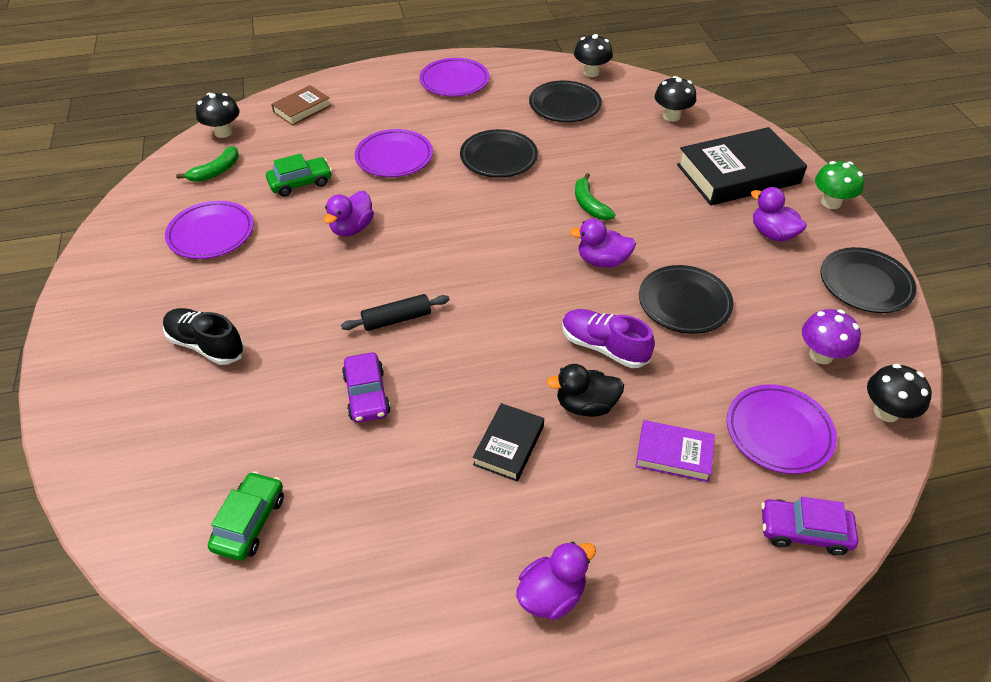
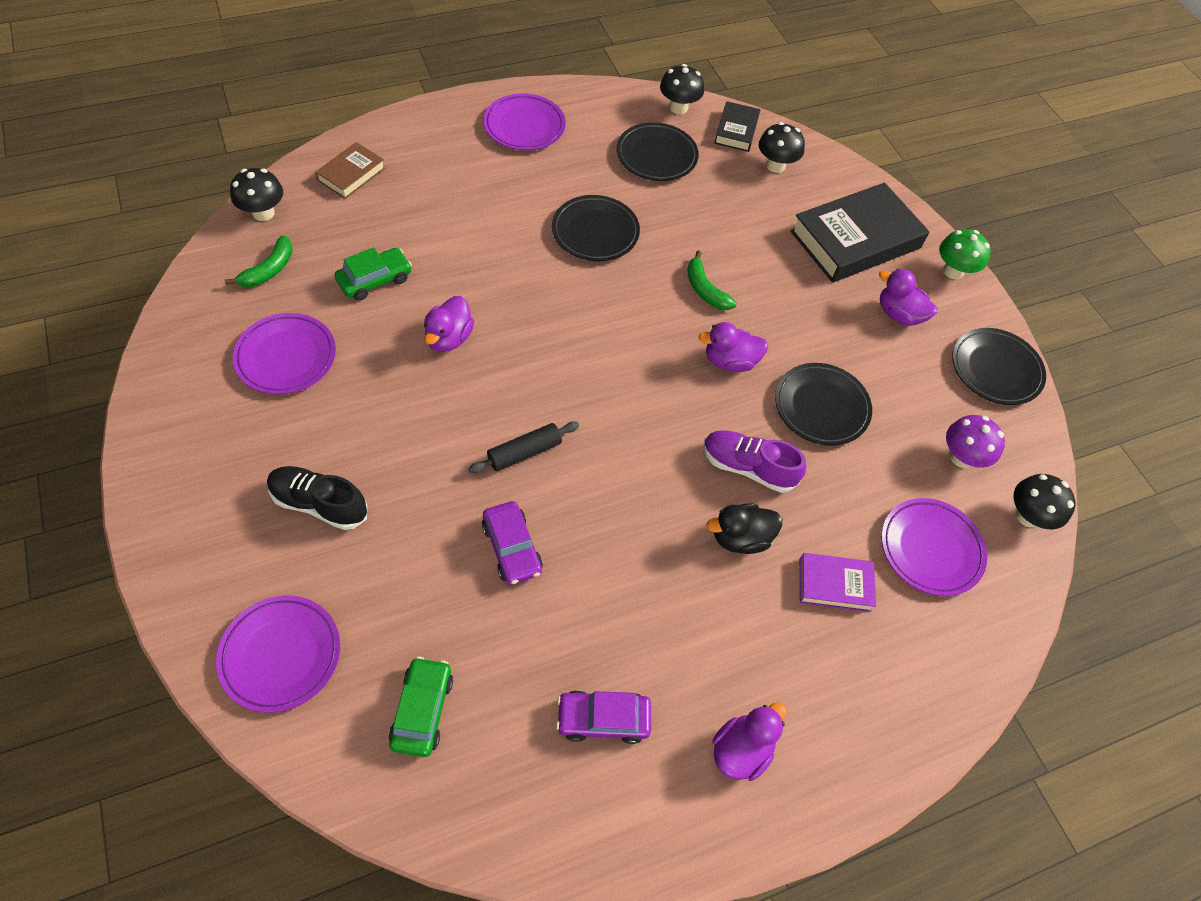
camera: 15 degrees left, 10 degrees up
(394, 157) = (476, 238): purple plate -> purple plate (281, 655)
(509, 445) = (671, 592): black book -> black book (736, 130)
(804, 531) = (965, 654): purple car -> purple car (603, 719)

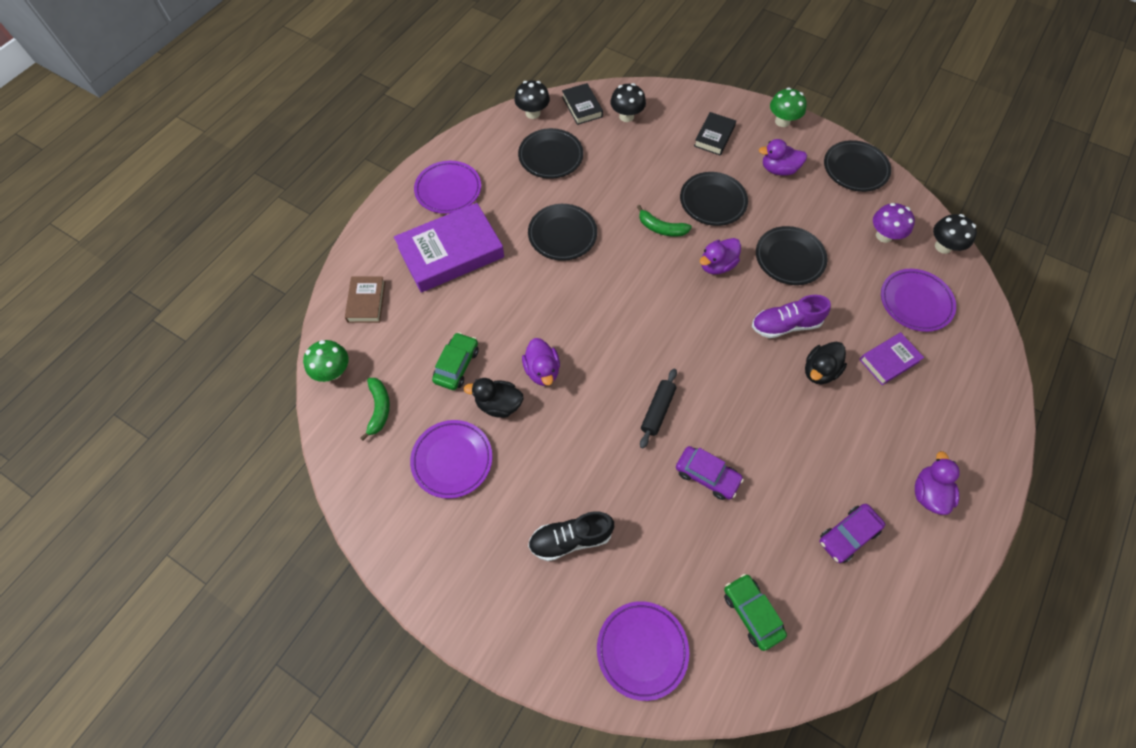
camera: 30 degrees left, 5 degrees up
(263, 213) = (333, 371): black mushroom -> green mushroom
(377, 339) = (498, 404): none -> black duck
(470, 181) = (451, 252): none -> purple book
(789, 299) = (712, 201): none -> black plate
(855, 240) = (714, 136): black book -> black book, size x0.51

